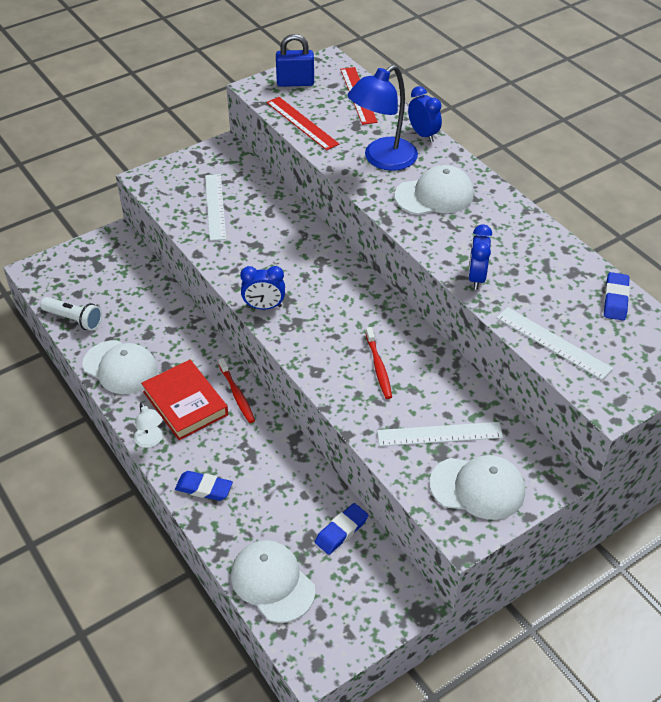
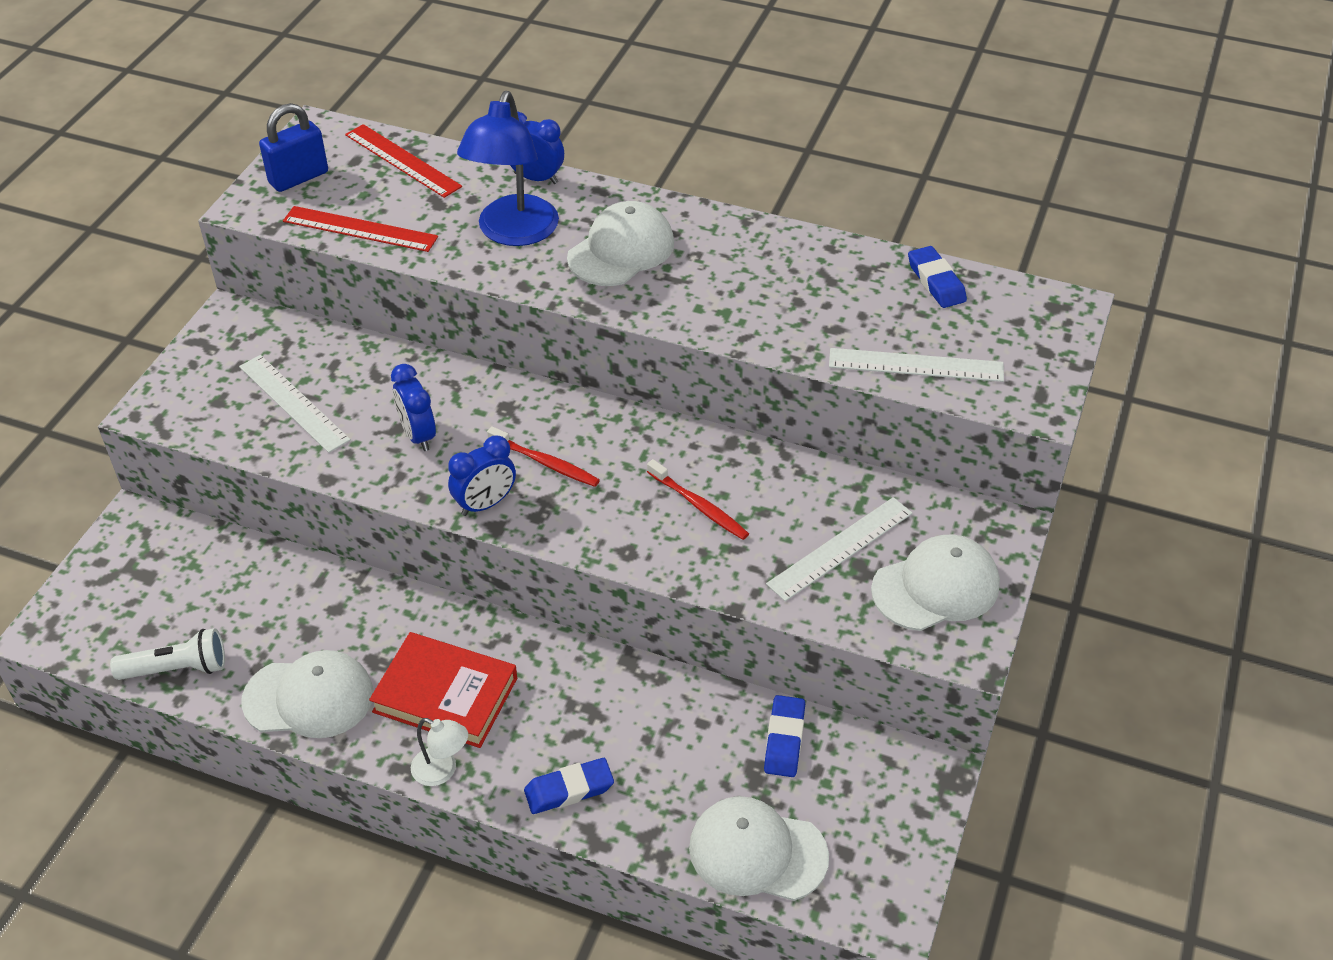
camera: 35 degrees left, 0 degrees up
(237, 395) = (506, 646): red toothbrush -> red toothbrush (546, 463)
(476, 278) = (763, 330): blue clock -> blue clock (418, 435)

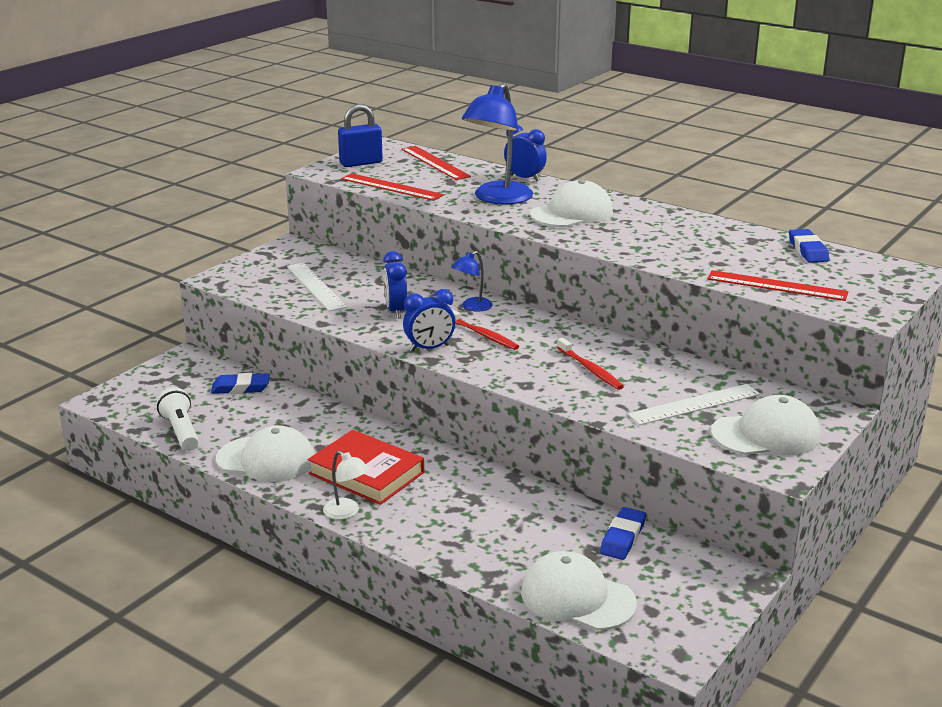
camera: 15 degrees right, 20 degrees down
(177, 668) = (181, 431): white flashlight -> white flashlight turned 120 degrees counterclockwise
(516, 408) = (472, 307): none -> blue lamp
(569, 789) = (439, 538): blue eraser -> blue eraser (240, 388)
(916, 365) = (776, 286): white ruler -> red ruler

